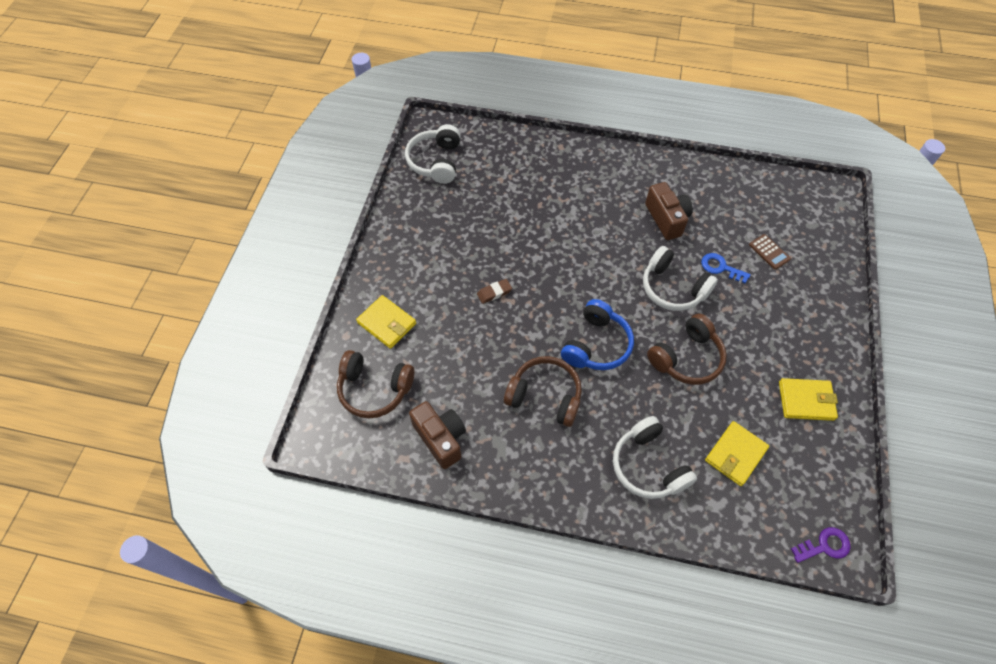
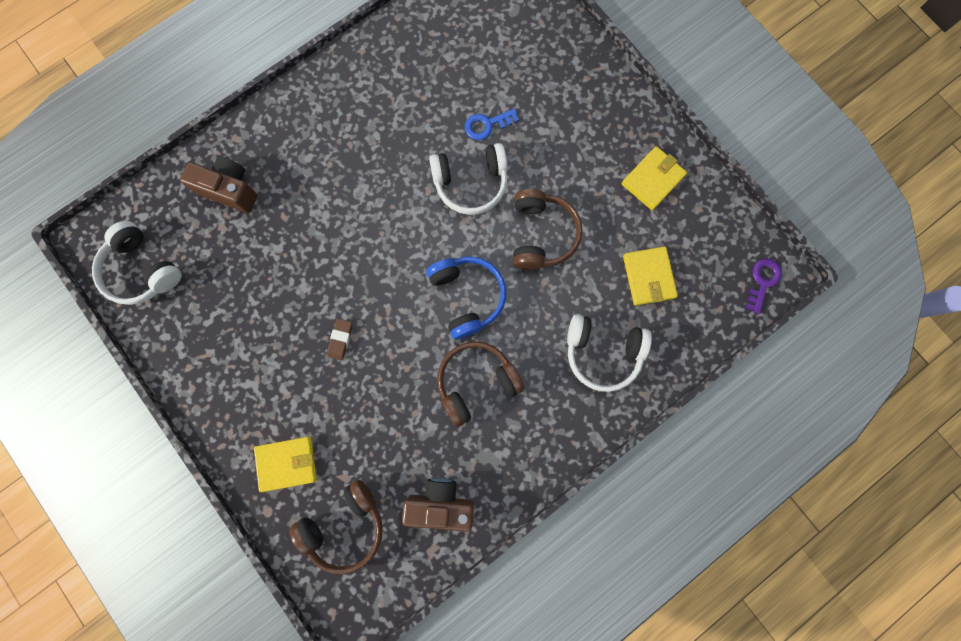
camera: 50 degrees left, 20 degrees up
(666, 219) = (400, 121): brown camera -> brown camera (229, 190)
(769, 252) = (507, 71): brown calculator -> none

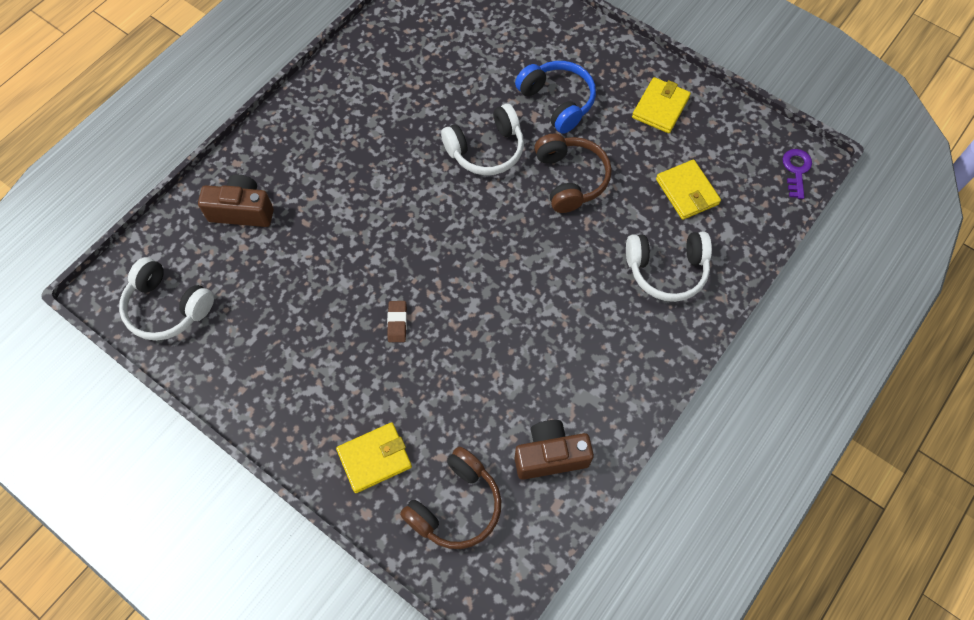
camera: 15 degrees left, 15 degrees down
(467, 297) = (515, 251): blue headphones -> blue headphones (557, 101)
(476, 382) = (550, 328): brown headphones -> none
(487, 125) = (485, 96): blue key -> none

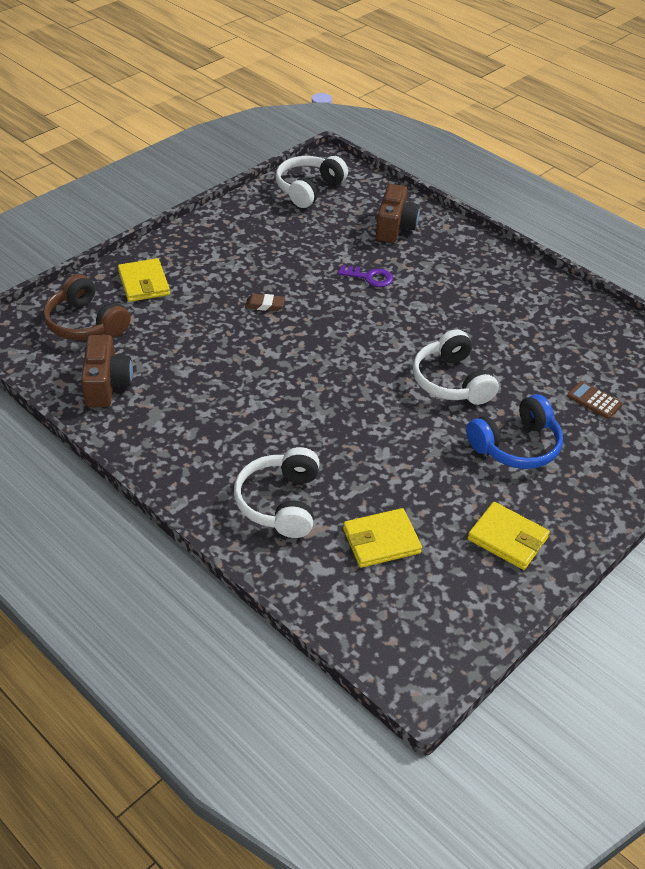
camera: 95 degrees right, 20 degrees down
(490, 47) = (594, 400): none -> brown calculator
(570, 179) = (409, 441): brown headphones -> none
(796, 170) = (402, 664): purple key -> purple key (369, 277)

